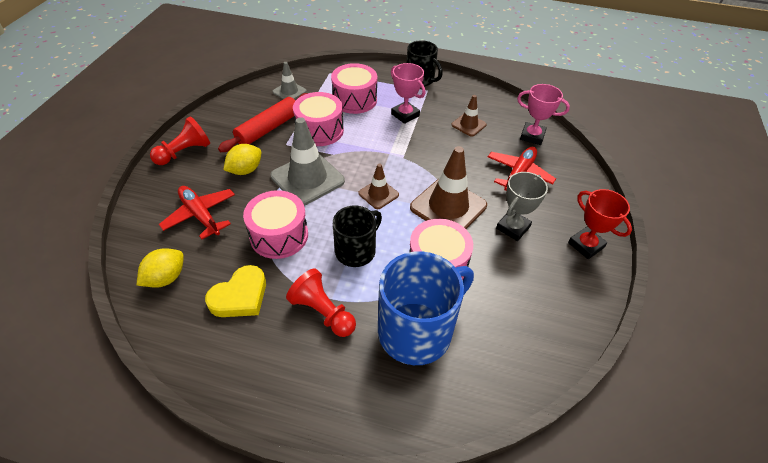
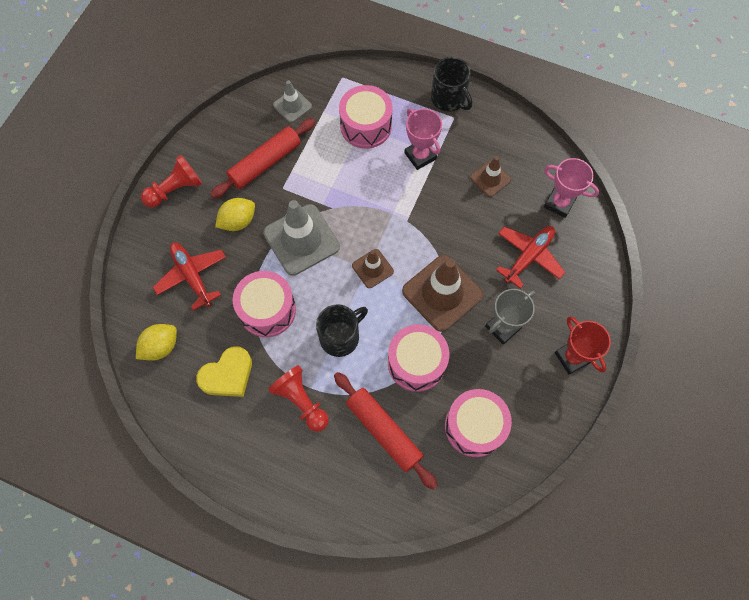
camera: 10 degrees right, 20 degrees up
(319, 130) = (321, 171): pink drum -> pink drum (474, 426)
(417, 330) = (384, 431): blue mug -> red rolling pin

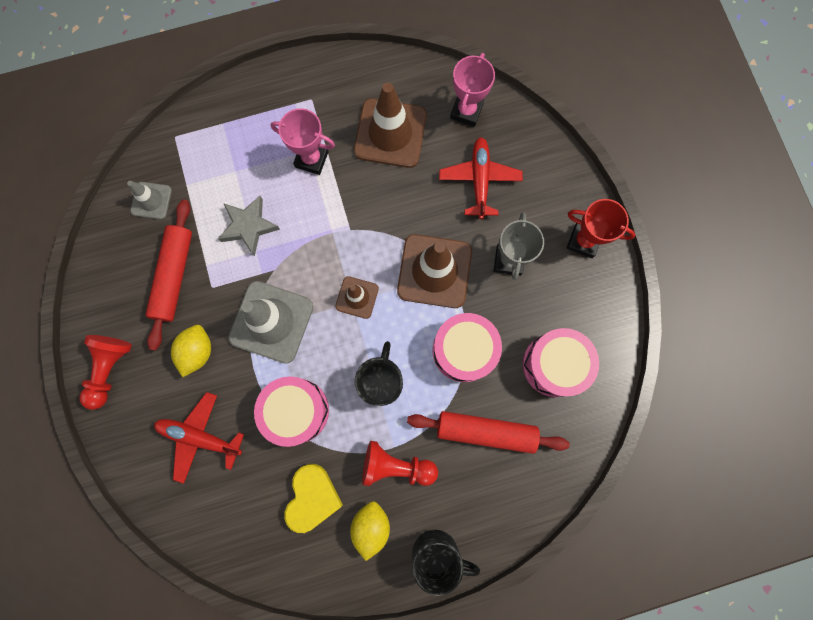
camera: 40 degrees left, 10 degrees up
(161, 347) = (229, 524): yellow lemon -> yellow lemon (371, 526)
(340, 168) = (249, 226): none -> grey star
(366, 126) = (238, 168): pink drum -> none
(449, 99) = (292, 84): black mug -> black mug (437, 553)
(490, 178) = (390, 133): brown traffic cone -> brown traffic cone, size x1.88
(559, 203) = (466, 111): pink trophy -> pink trophy turned 60 degrees counterclockwise

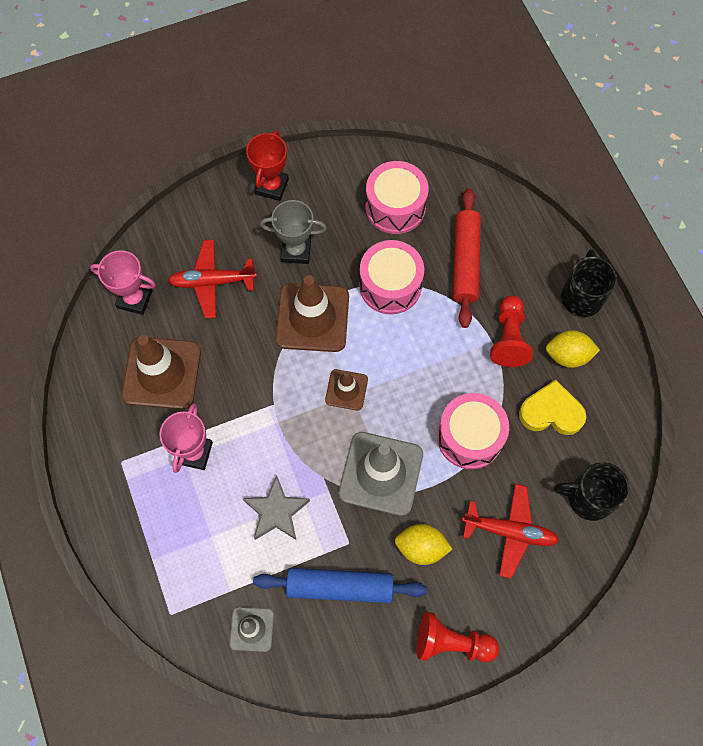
camera: 95 degrees left, 10 degrees down
(174, 276) = (340, 587): red rolling pin -> blue rolling pin
(200, 437) = (510, 531): red plane -> red plane turned 90 degrees counterclockwise
(381, 381) = (430, 358): black mug -> black mug (588, 497)

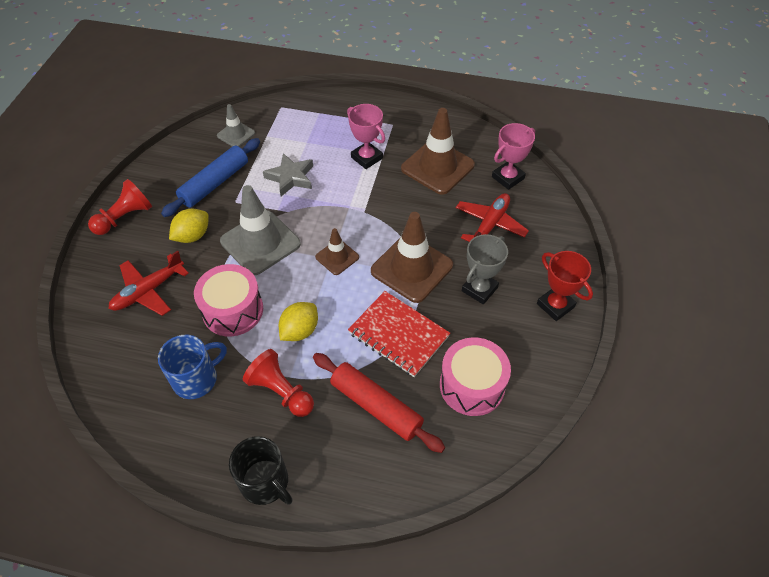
camera: 125 degrees right, 15 degrees down
(390, 285) = (398, 335): pink drum -> red notebook
(551, 412) = (196, 379): yellow heart -> blue mug
(567, 355) = (226, 427): yellow lemon -> yellow lemon (300, 331)
(588, 497) = (115, 357): black mug -> none

